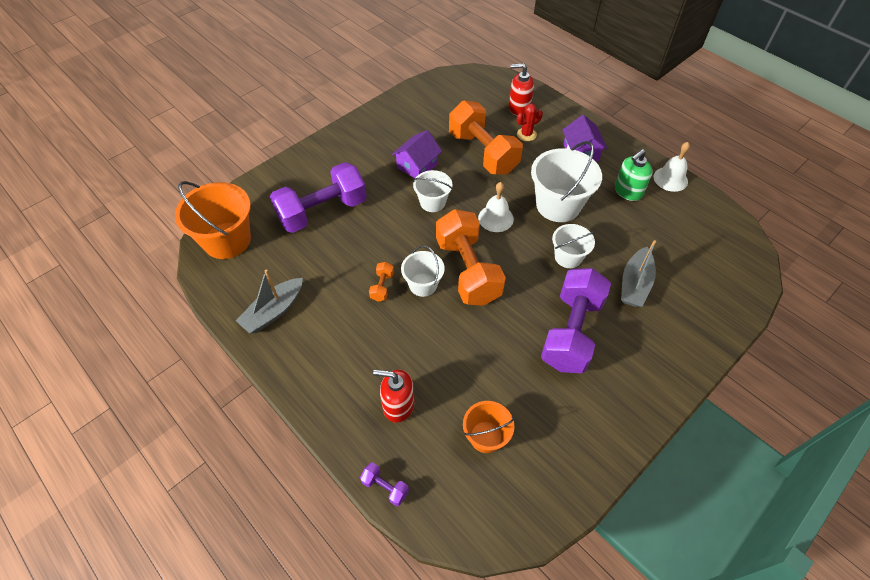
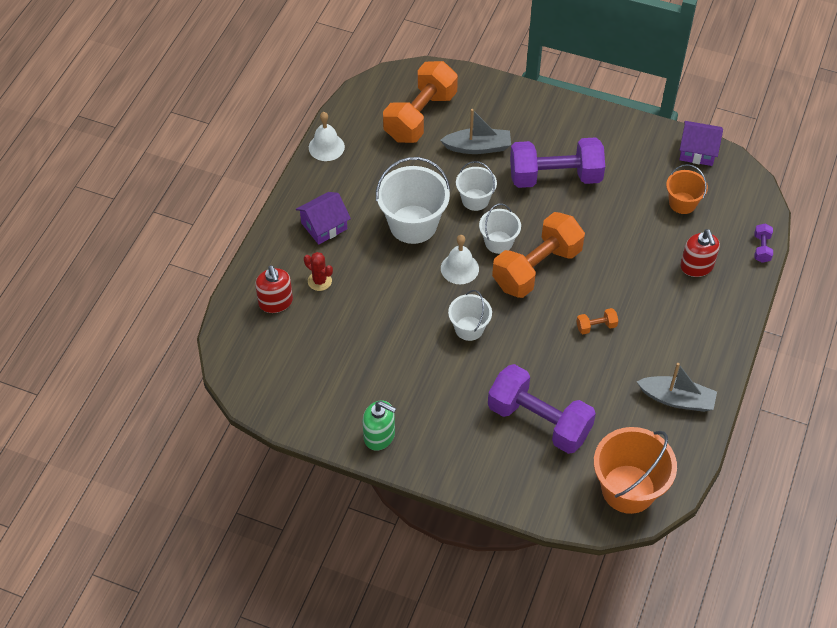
camera: 115 degrees left, 0 degrees up
(417, 166) = (424, 363): purple house -> purple house (697, 151)
(423, 285) = (574, 296): white bucket -> white bucket (498, 242)
(483, 153) = (371, 311): orange dumbbell -> orange dumbbell (420, 116)
(628, 191) = (363, 175): green soap dispenser -> green soap dispenser (379, 436)

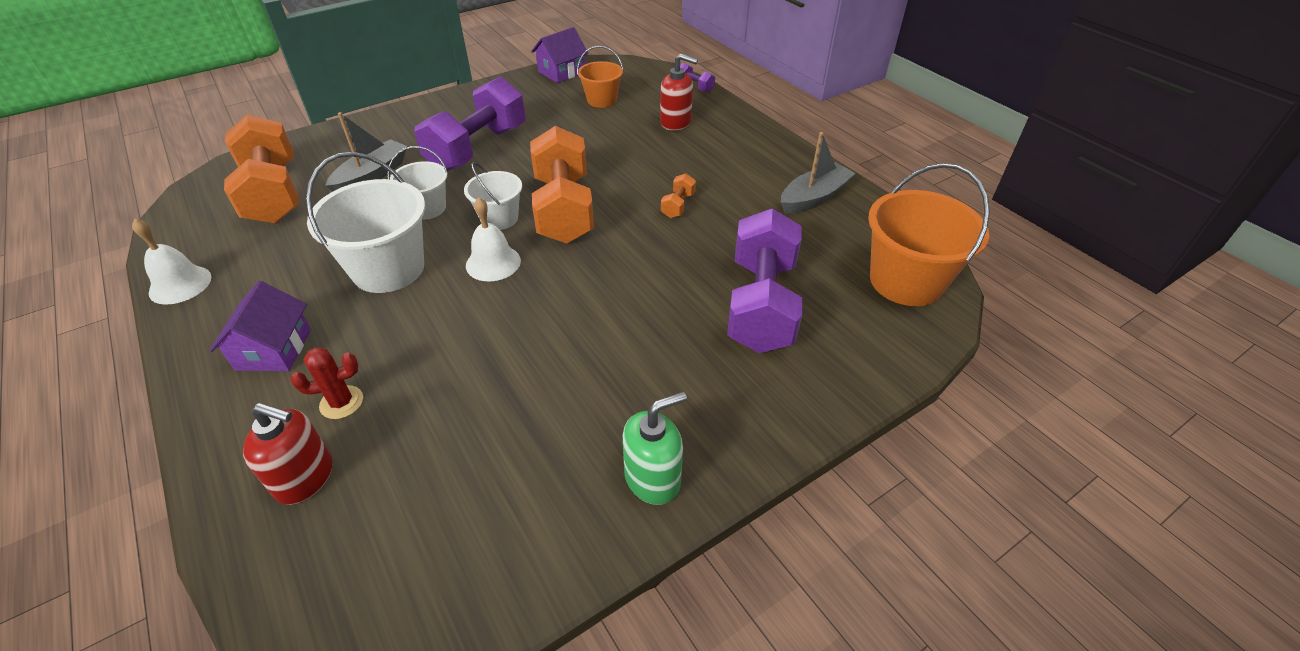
camera: 55 degrees left, 10 degrees down
(469, 328) = (579, 296): white bucket -> none
(539, 421) = (761, 304): purple dumbbell -> purple dumbbell turned 60 degrees counterclockwise

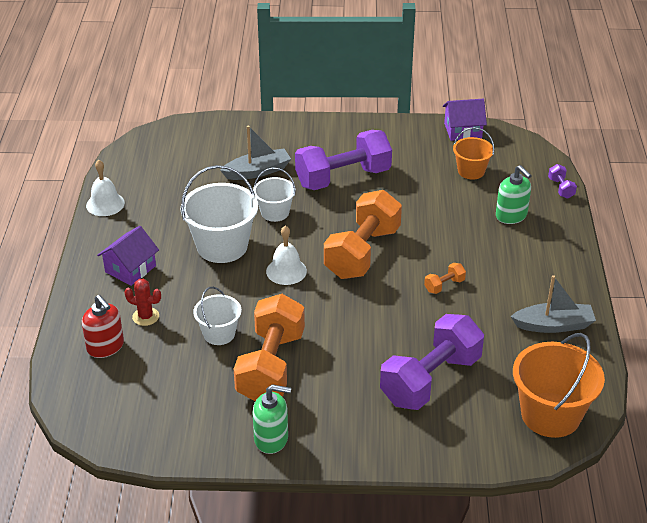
camera: 35 degrees right, 5 degrees down
(274, 193) = (190, 160): orange dumbbell -> orange dumbbell (271, 366)
(499, 218) = (314, 241): white bucket -> white bucket (219, 334)
(676, 122) = (511, 216): red soap dispenser -> green soap dispenser

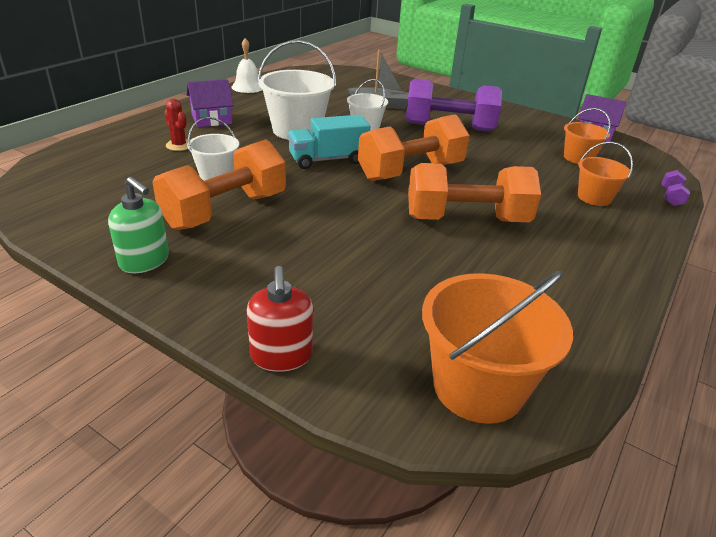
camera: 30 degrees right, 5 degrees down
(105, 347) = (122, 150): red soap dispenser -> red soap dispenser (281, 356)
(286, 271) = (328, 160): white bell -> turquoise truck
(430, 380) = (365, 285): purple dumbbell -> none
(444, 285) = (466, 220): orange dumbbell -> orange dumbbell, size x2.49
(511, 216) = (594, 197): green soap dispenser -> orange bucket
(553, 325) = (566, 298): grey boat -> none

